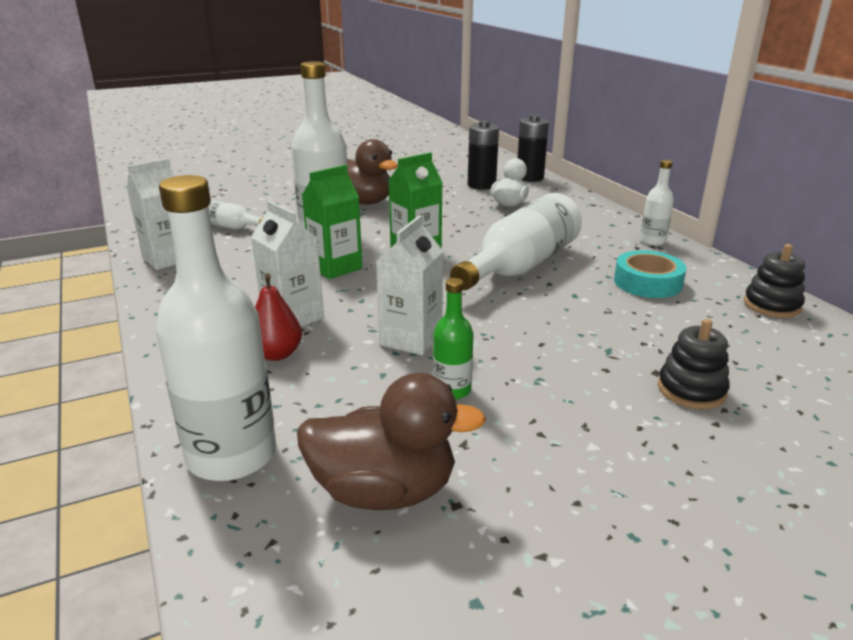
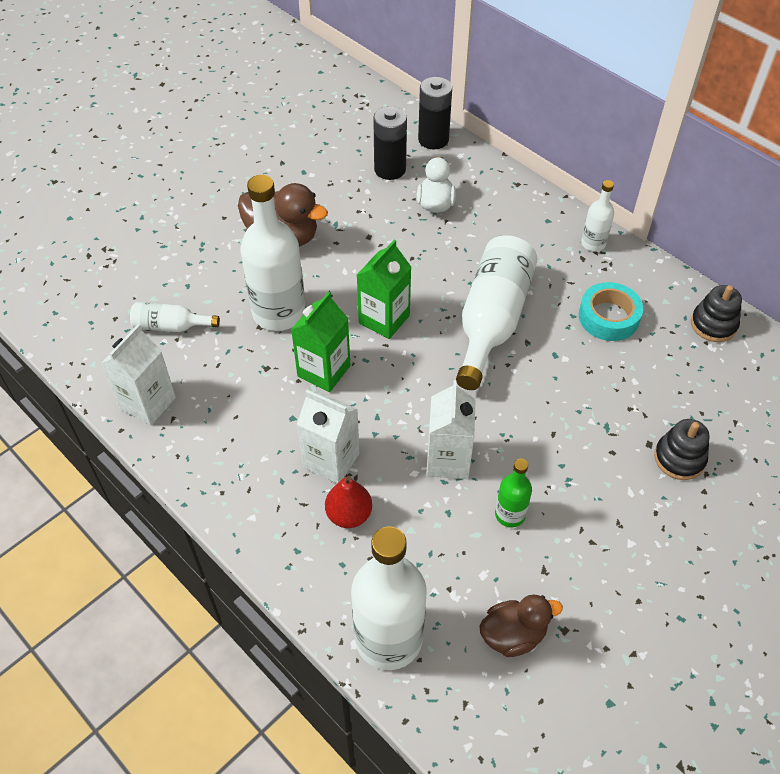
camera: 20 degrees left, 25 degrees up
(384, 491) = (513, 635): brown duck -> brown duck, size x0.66

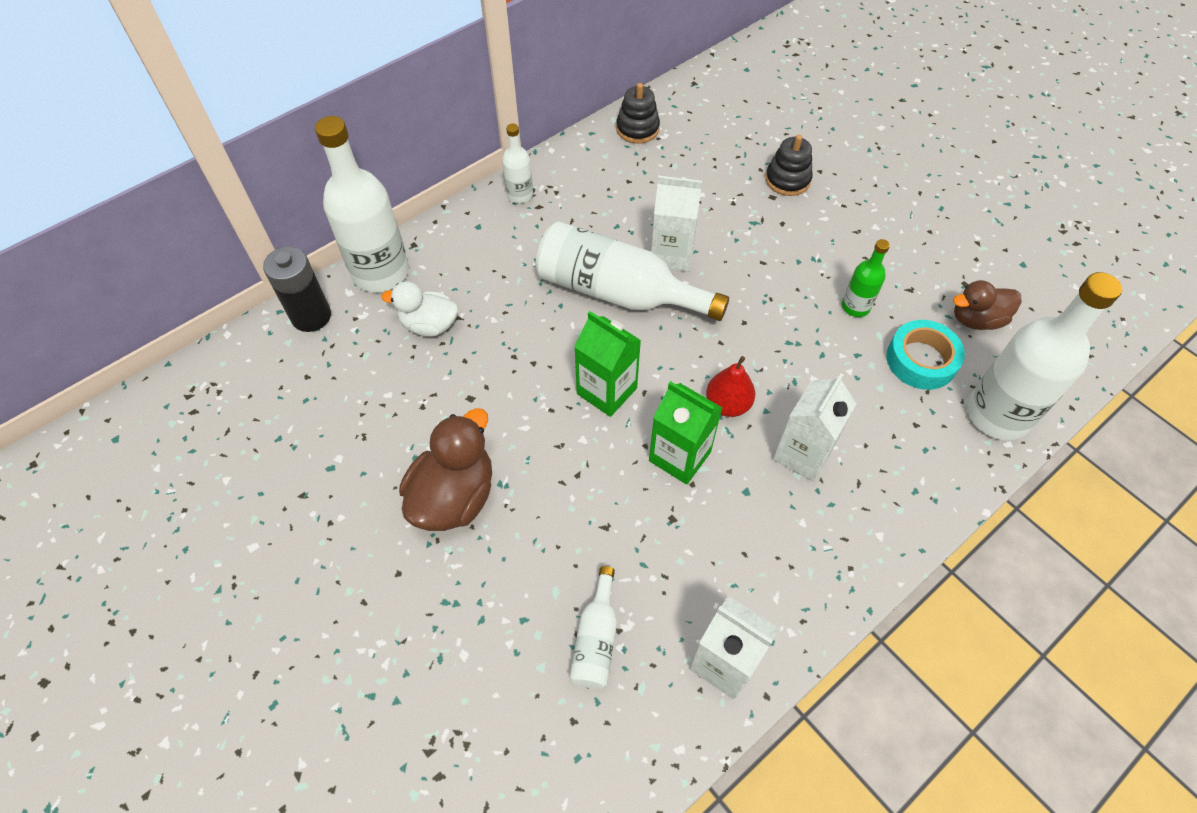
camera: 85 degrees left, 5 degrees up
(279, 312) = (585, 503): white bottle -> white bottle (380, 272)
(349, 515) = (868, 440): red pear -> red pear (727, 404)
(390, 169) = (354, 367): black battery -> none
(448, 460) = (797, 349): white carton -> white carton (671, 254)
(513, 635) = (976, 319): brown duck -> brown duck turned 90 degrees counterclockwise
(608, 317) = (622, 199): turquoise tape -> turquoise tape (921, 360)

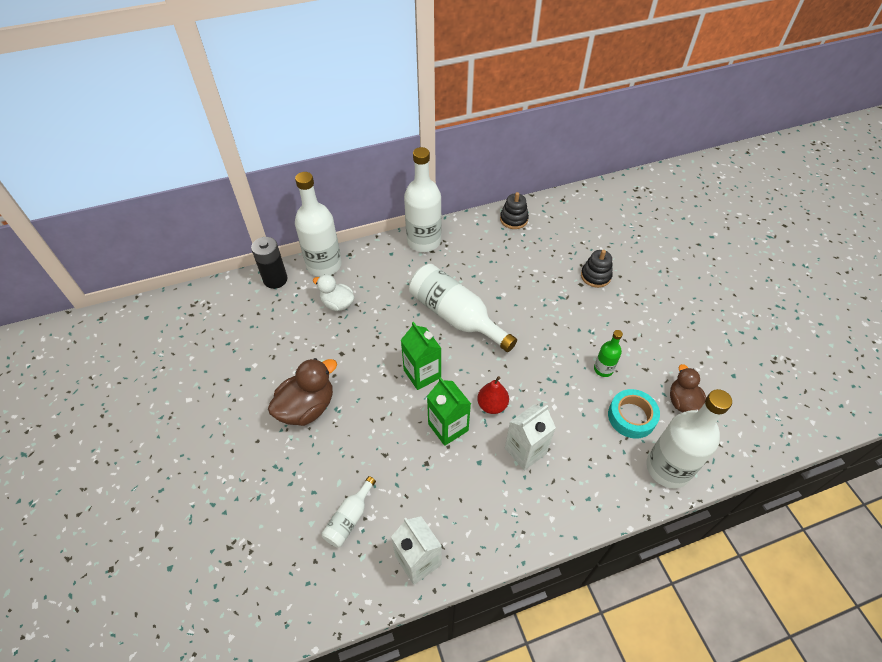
camera: 20 degrees right, 5 degrees down
(519, 195) = (424, 241): white bottle -> white bottle, size x2.03
(671, 254) = (499, 302): white carton -> none
(976, 319) = (682, 402): brown duck -> brown duck turned 75 degrees clockwise

